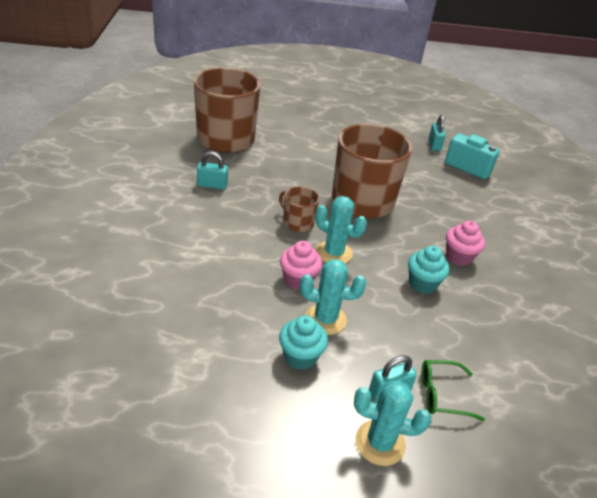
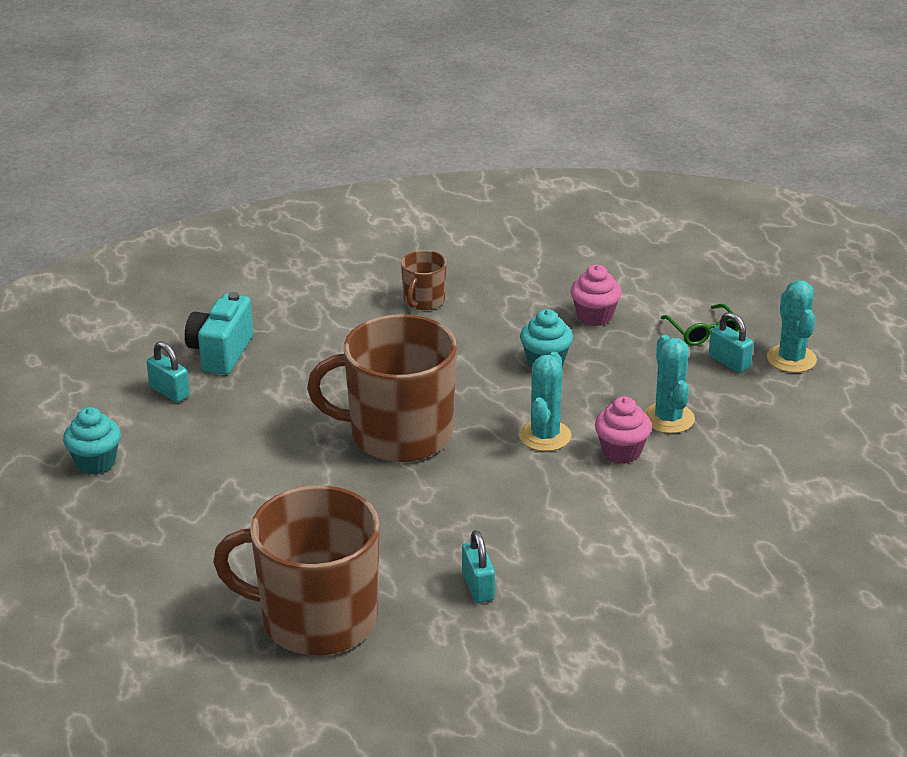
camera: 105 degrees left, 5 degrees down
(297, 222) = (505, 480): brown mug -> brown mug (423, 300)
(300, 357) = (737, 423): turquoise cupcake -> turquoise cupcake (95, 462)
(434, 145) = (169, 392): turquoise padlock -> turquoise padlock turned 60 degrees clockwise
(458, 257) = (469, 342): pink cupcake -> pink cupcake (594, 316)

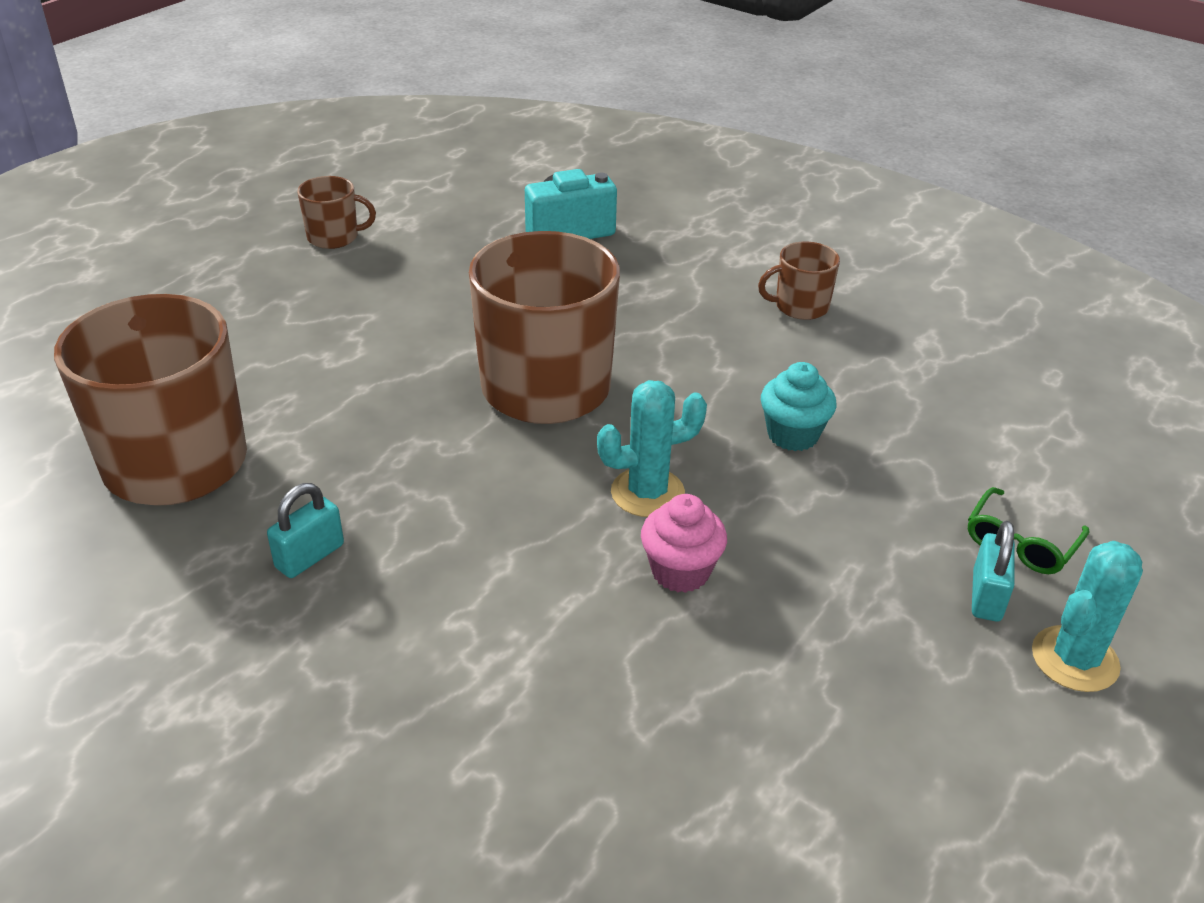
camera: 55 degrees right, 5 degrees up
(95, 462) = (334, 237): turquoise cupcake -> brown mug
(169, 392) = (477, 230): turquoise padlock -> none
(594, 316) = (931, 436): pink cupcake -> none
(668, 418) = (795, 587): turquoise cactus -> none

